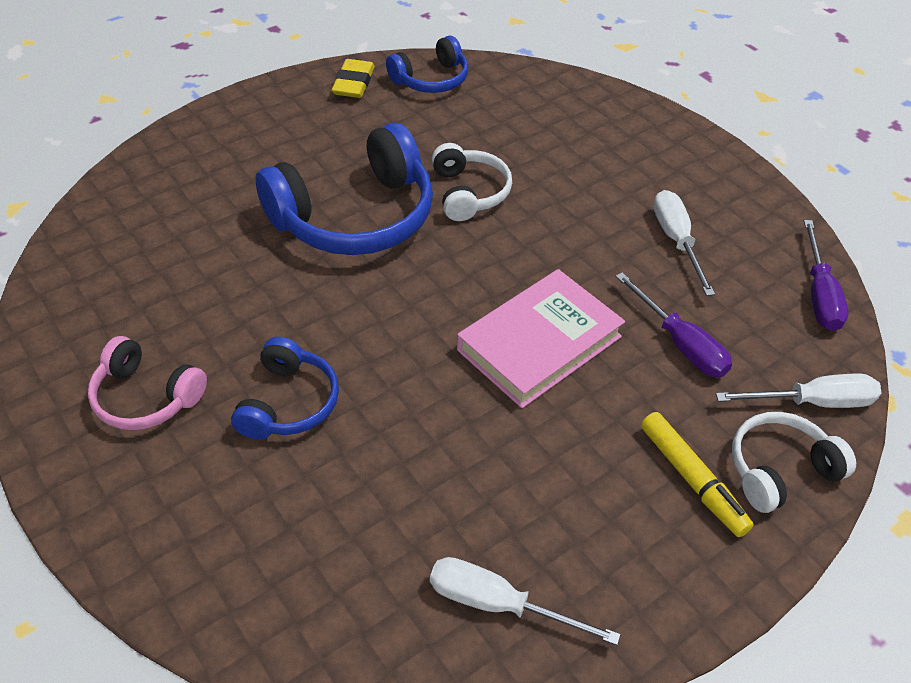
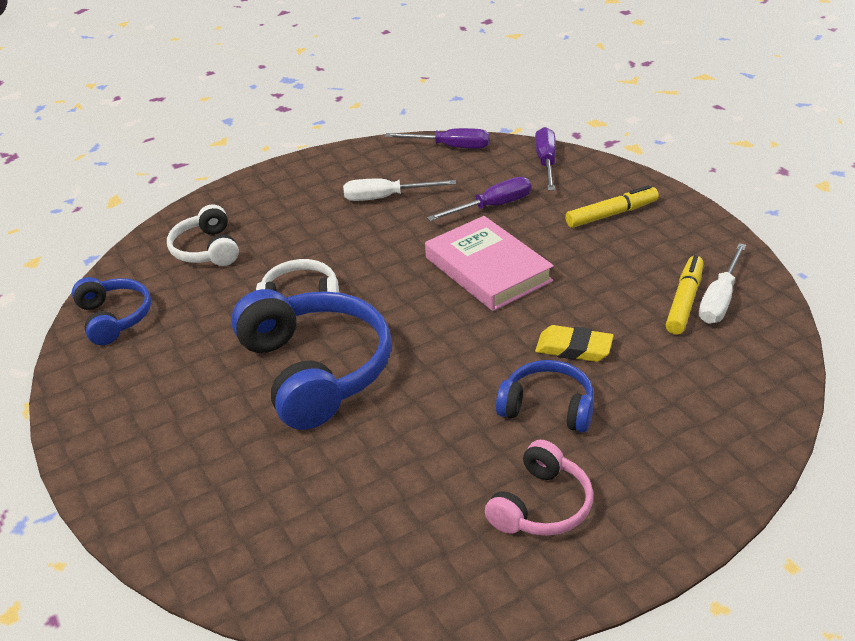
camera: 80 degrees left, 10 degrees down
(354, 83) = (94, 374): yellow eraser -> yellow eraser (574, 348)
(491, 557) = (684, 301): none -> yellow marker
(780, 470) = (601, 181): white headphones -> white headphones (207, 249)
(813, 402) = (546, 162): white screwdriver -> purple screwdriver

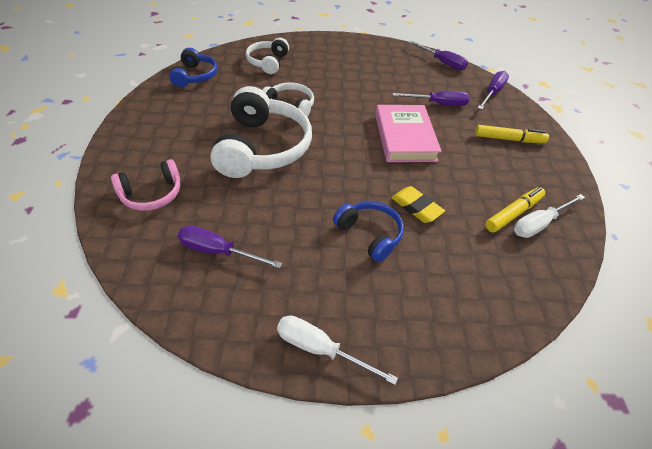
camera: 25 degrees right, 10 degrees up
(315, 370) = (262, 148): blue headphones -> white headphones
(384, 524) = (218, 251): none -> purple screwdriver
(386, 197) = (382, 74): white screwdriver -> white screwdriver (320, 349)
(541, 505) = (313, 292): pink headphones -> pink headphones (152, 194)

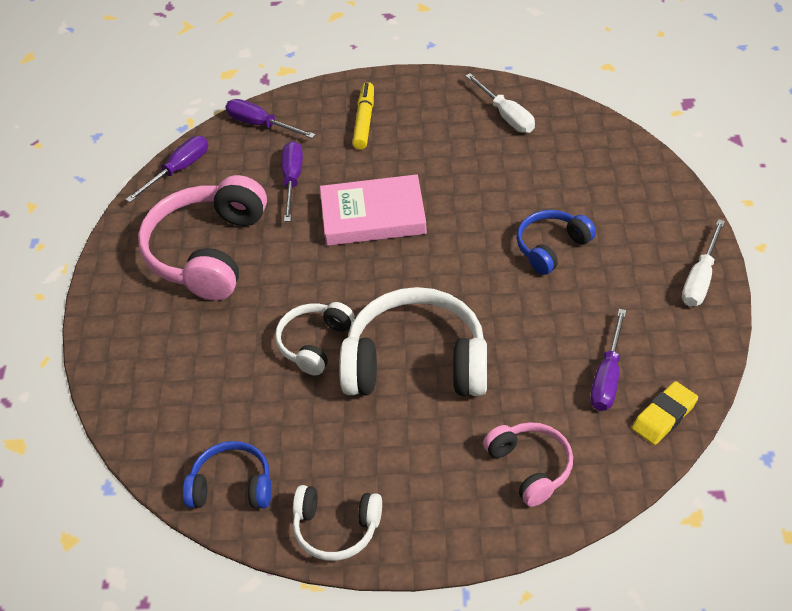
camera: 85 degrees left, 0 degrees up
(268, 62) = (182, 388): white headphones -> white headphones (336, 529)
(371, 71) = (208, 252): none -> pink headphones
(416, 207) = (501, 208): yellow eraser -> yellow eraser (664, 416)
(513, 213) = (494, 132): yellow marker -> none

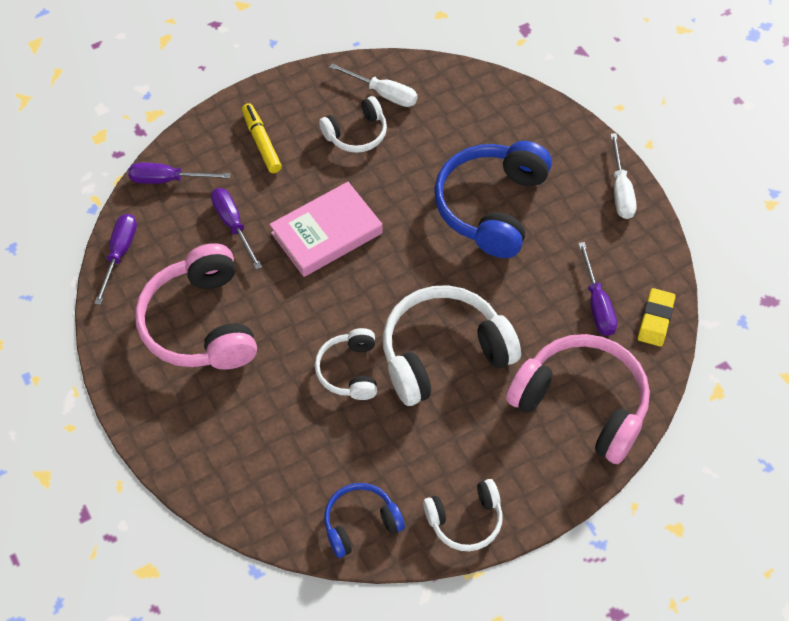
camera: 30 degrees left, 10 degrees up
(458, 141) = (356, 134): none -> white headphones
(530, 467) = (582, 404): pink headphones -> pink headphones, size x1.82
(551, 247) = (491, 206): blue headphones -> blue headphones, size x1.82

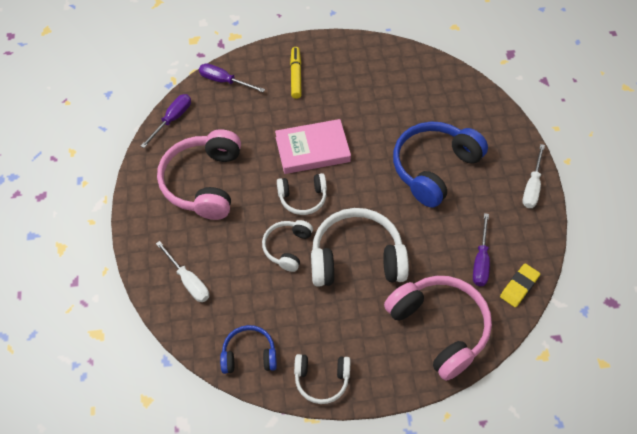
camera: 20 degrees right, 0 degrees up
(233, 225) = (253, 124): purple screwdriver -> none
(356, 134) = (362, 89): white headphones -> white headphones (303, 198)
(383, 94) = (392, 68): white screwdriver -> white screwdriver (188, 281)

